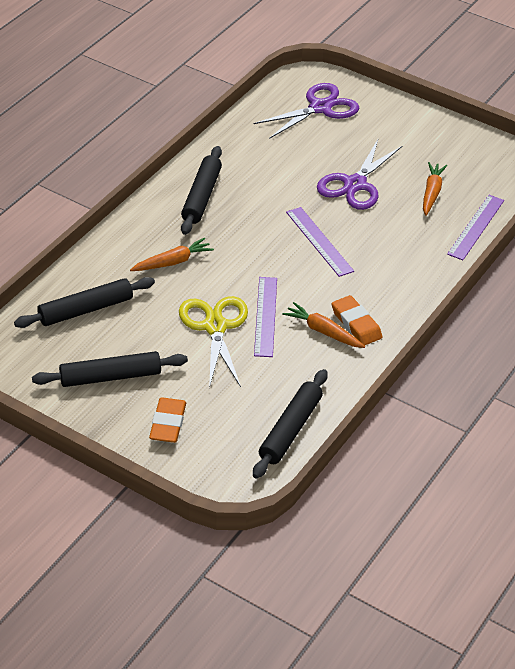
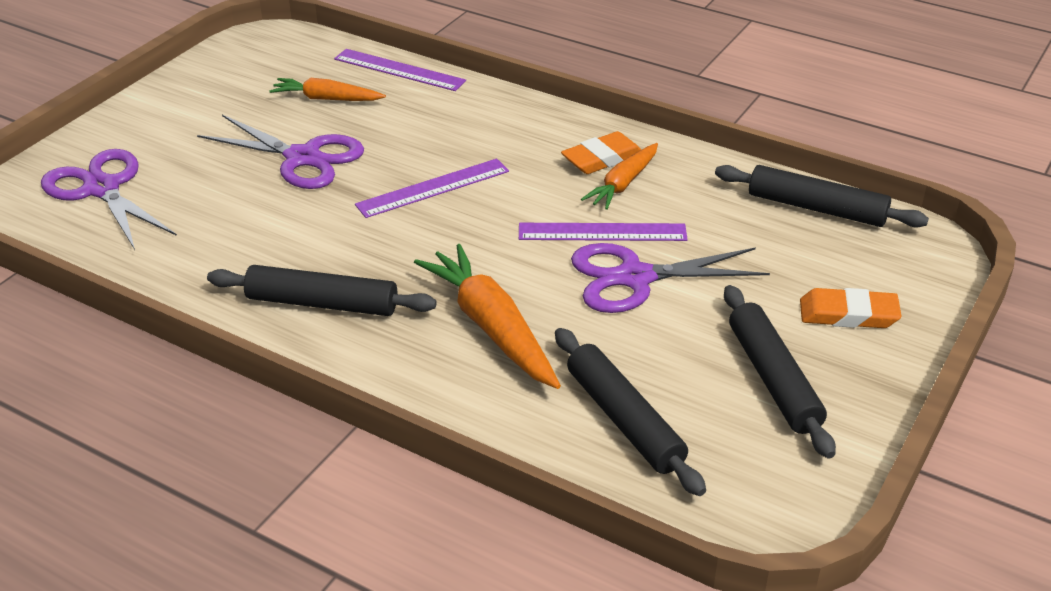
camera: 90 degrees left, 5 degrees down
(172, 262) = (491, 327): orange carrot -> orange carrot, size x1.62
(215, 327) = (635, 277): yellow scissors -> purple scissors

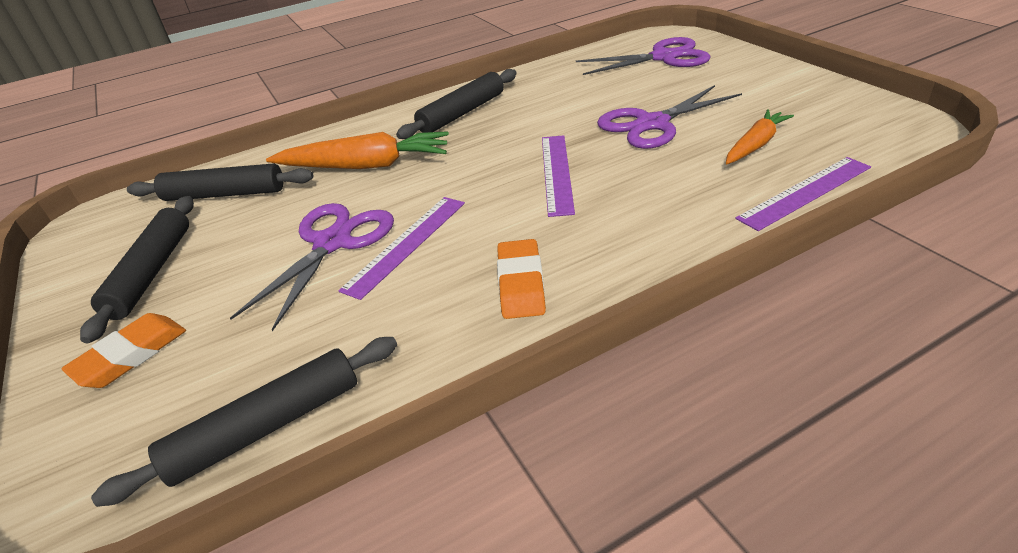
camera: 125 degrees right, 0 degrees up
(623, 184) = (463, 282): orange carrot -> none
(773, 379) = (152, 272): black rolling pin -> black rolling pin turned 75 degrees clockwise

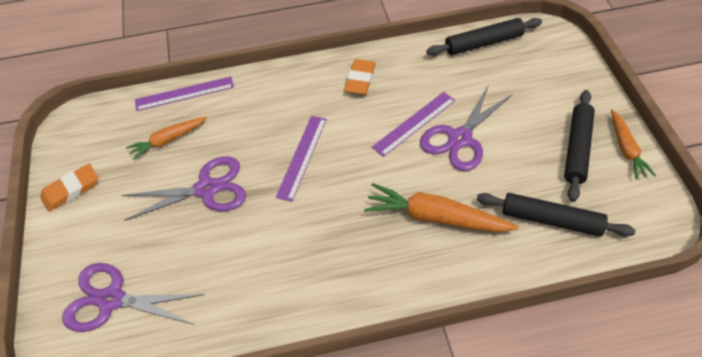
camera: 165 degrees left, 15 degrees up
(73, 289) = (626, 149): none -> orange carrot
(130, 355) = (562, 92): orange eraser -> orange eraser (71, 190)
(462, 113) = (339, 271): black rolling pin -> none

